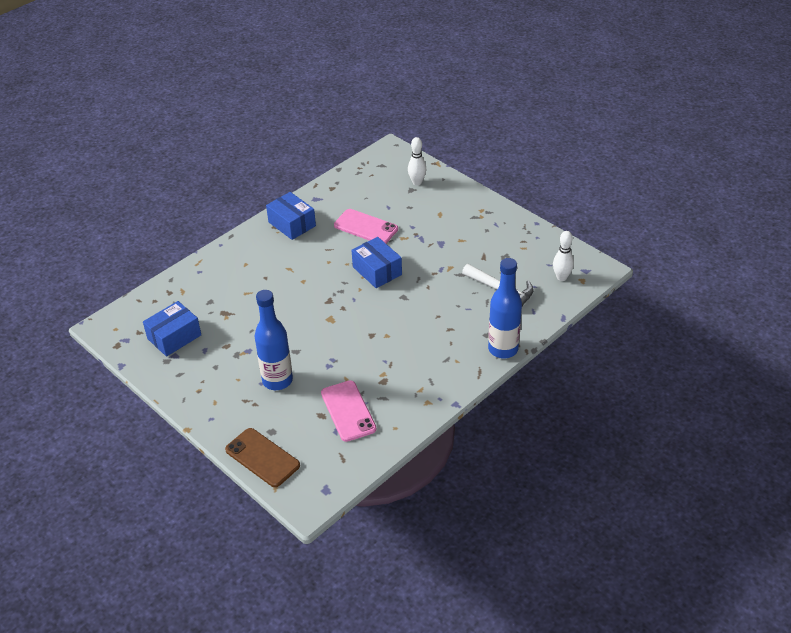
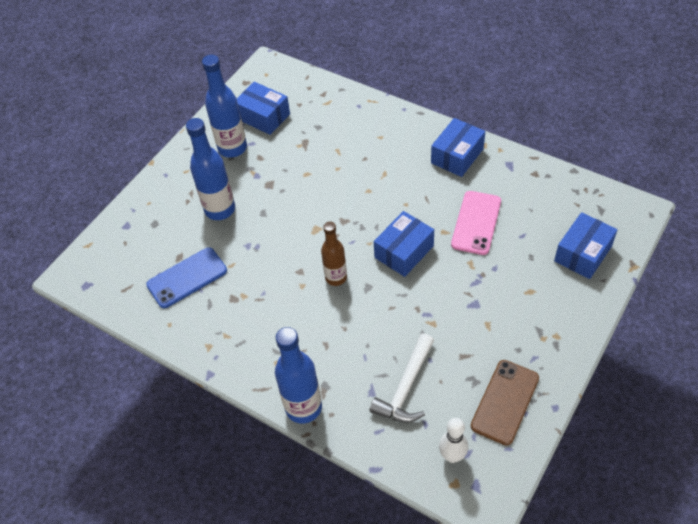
camera: 80 degrees right, 10 degrees up
(203, 364) = (232, 148): none -> blue bottle
(262, 458) = (121, 226): brown phone -> brown phone (505, 402)
(348, 411) = (187, 278): pink phone -> blue phone
(387, 314) = (336, 277): none -> brown bottle
(417, 182) = (583, 253): white bowling pin -> blue box

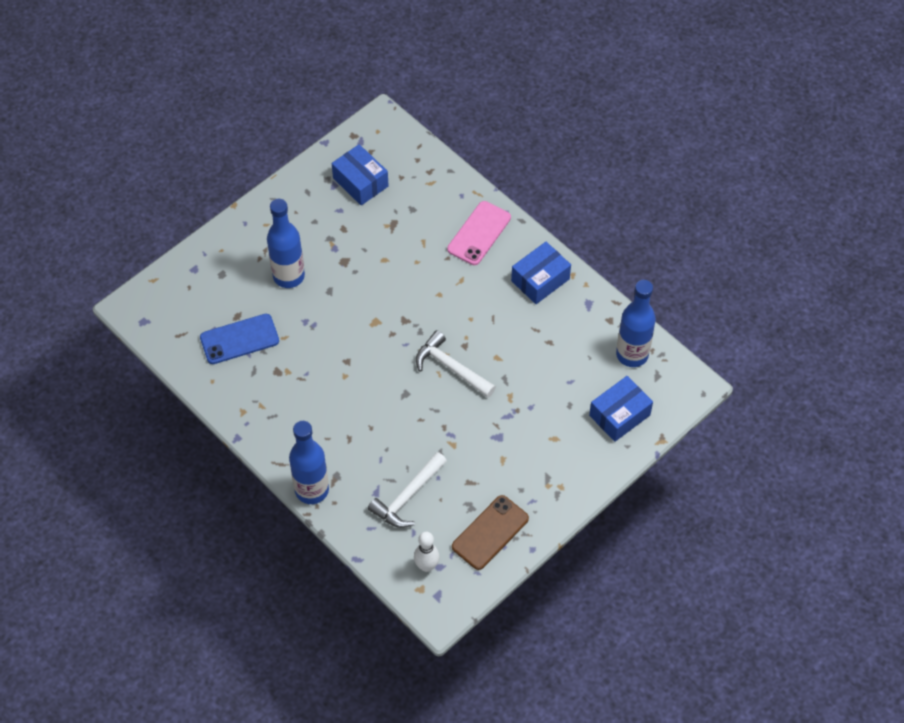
camera: 10 degrees right, 5 degrees up
(232, 148) = (319, 211): blue bottle -> blue bottle (632, 354)
(336, 277) = (378, 376): brown bottle -> none
(404, 252) = (451, 368): blue box -> white hammer
(476, 223) = (531, 357): pink phone -> pink phone (479, 233)

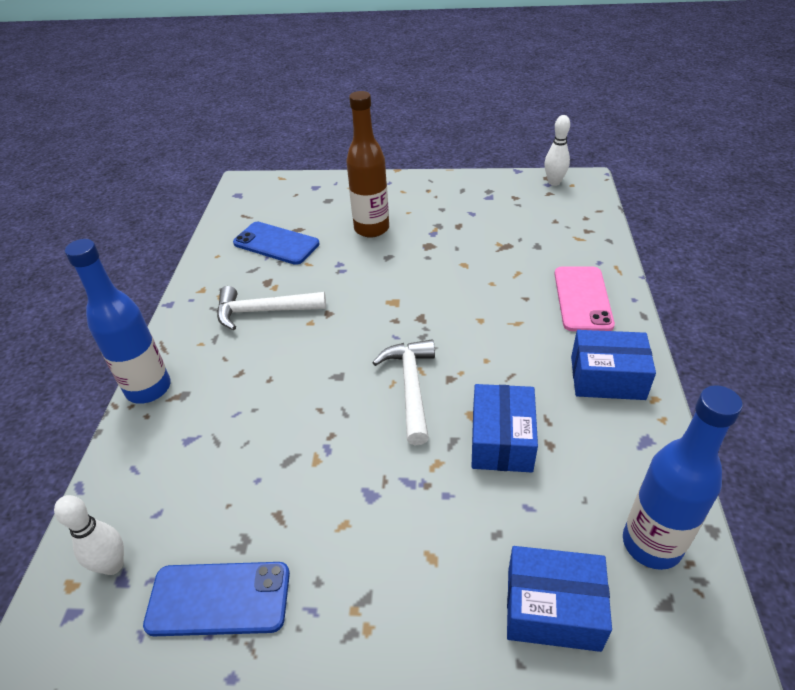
camera: 50 degrees right, 15 degrees down
(288, 276) = (371, 229): blue bottle -> brown bottle
(360, 182) = (514, 206): blue box -> blue box (501, 440)
(363, 137) = (554, 182): none -> white bowling pin
(408, 496) = (205, 471): white hammer -> white hammer (264, 311)
(479, 233) = (582, 299): pink phone -> pink phone turned 75 degrees counterclockwise
(490, 532) = (219, 599): brown phone -> blue phone

